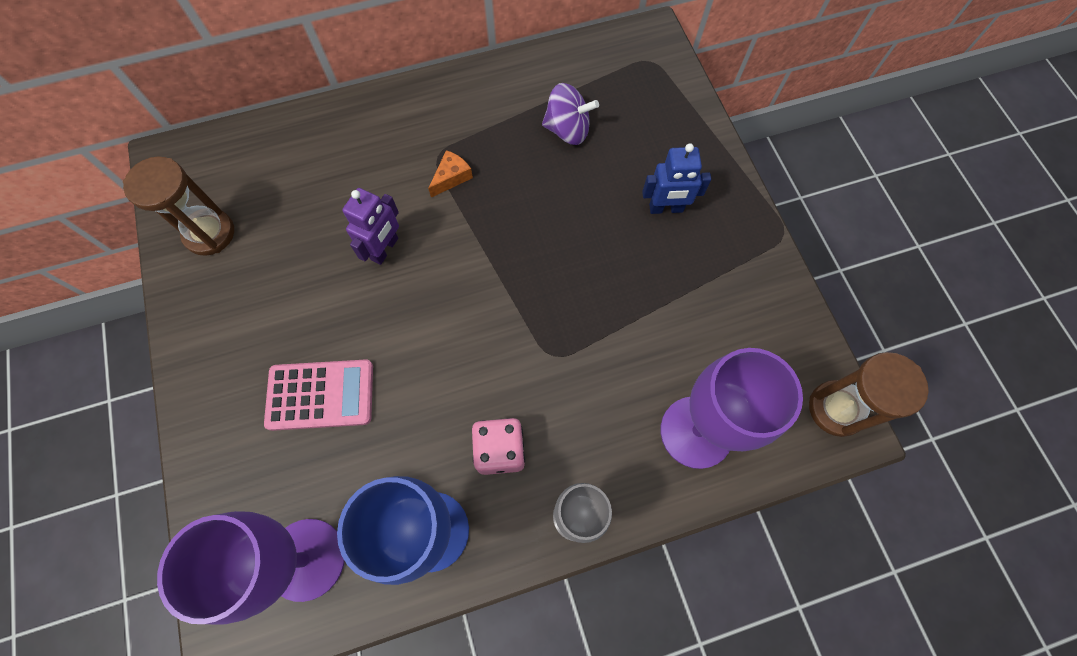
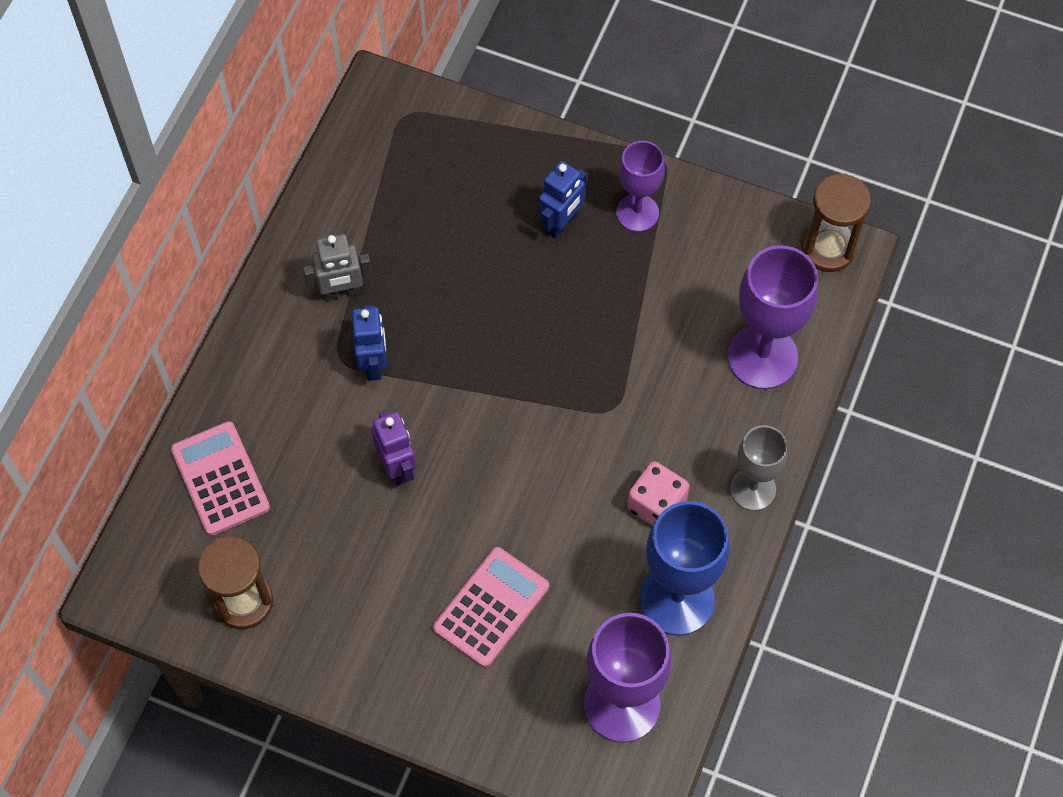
camera: 50 degrees left, 5 degrees down
(292, 155) = (220, 479): none -> pink calculator
(451, 177) = (374, 363): orange cheese -> blue robot
(487, 121) = (341, 292): none -> grey robot
(567, 130) = (414, 236): purple spinning top -> none
(724, 250) = (637, 213): none -> purple goblet

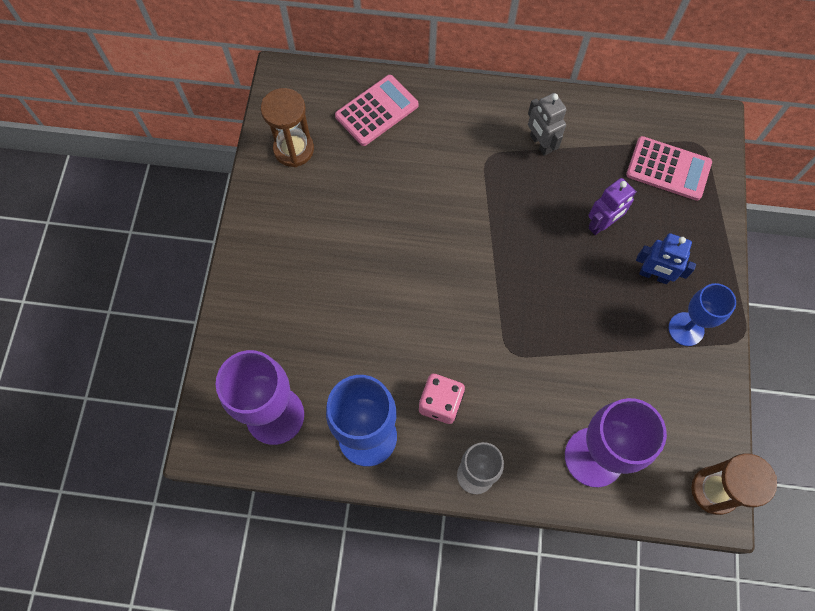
camera: 75 degrees right, 5 degrees up
(374, 363) = (492, 179): blue robot -> none
(397, 467) = (418, 215): purple robot -> purple robot (602, 224)
(491, 607) = (328, 305): pink calculator -> pink calculator (668, 169)
(637, 213) = (686, 329): purple goblet -> blue goblet

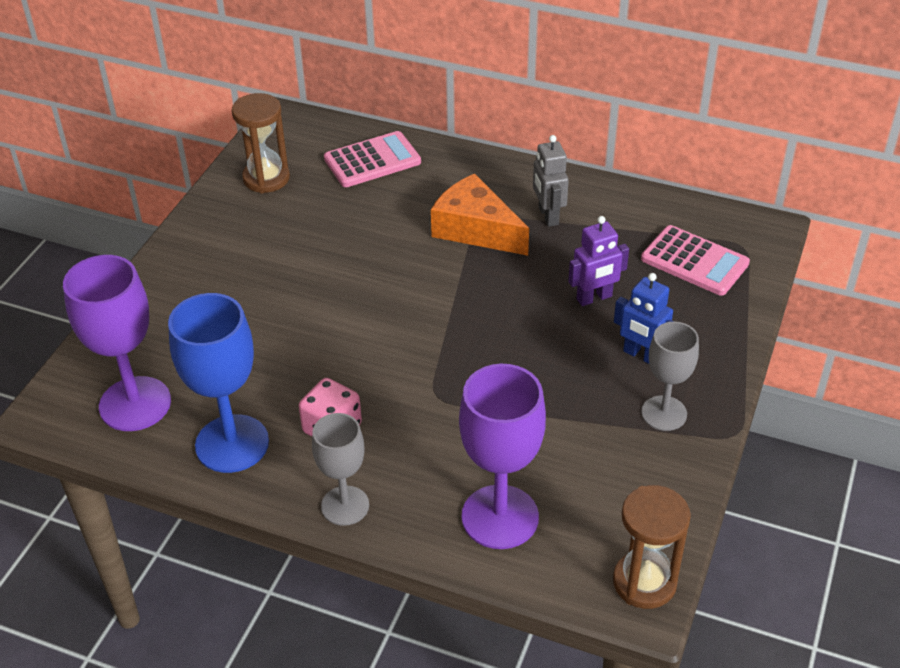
camera: 15 degrees right, 25 degrees down
(486, 170) = (475, 229): none -> orange cheese
(686, 329) = (664, 413): blue goblet -> grey goblet

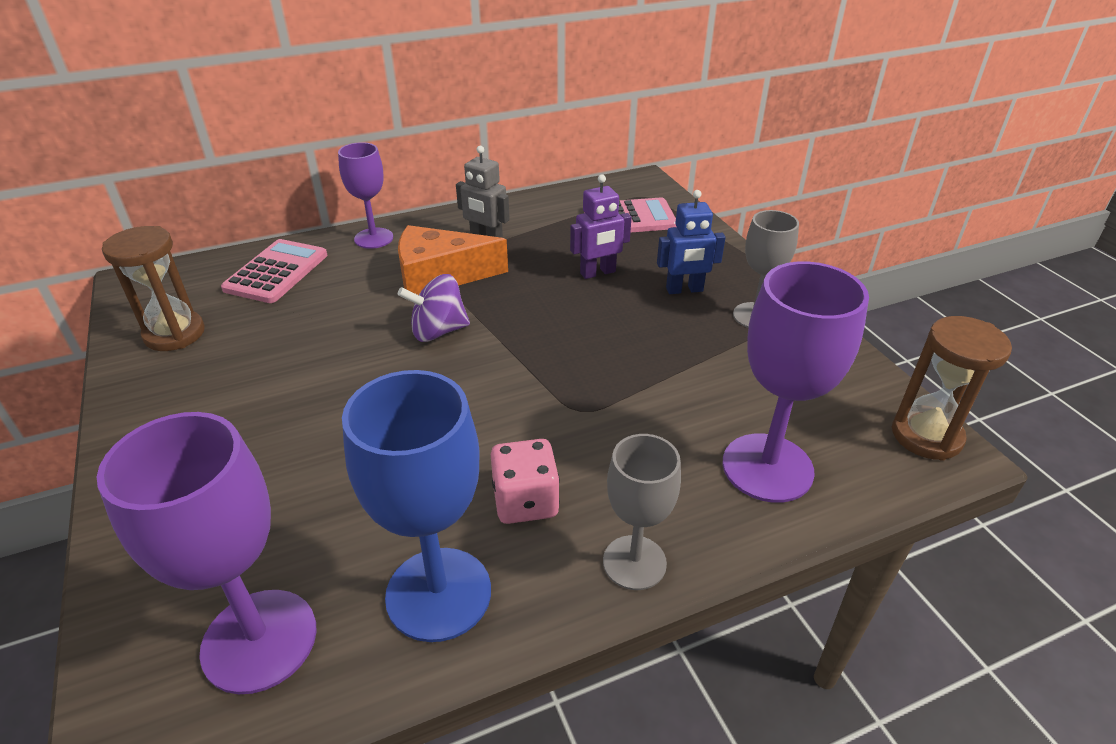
camera: 45 degrees left, 5 degrees down
(420, 276) = (438, 331): none -> purple spinning top
(468, 166) = (373, 238): none -> purple goblet
(594, 298) = (598, 273): purple robot -> purple robot turned 45 degrees clockwise

